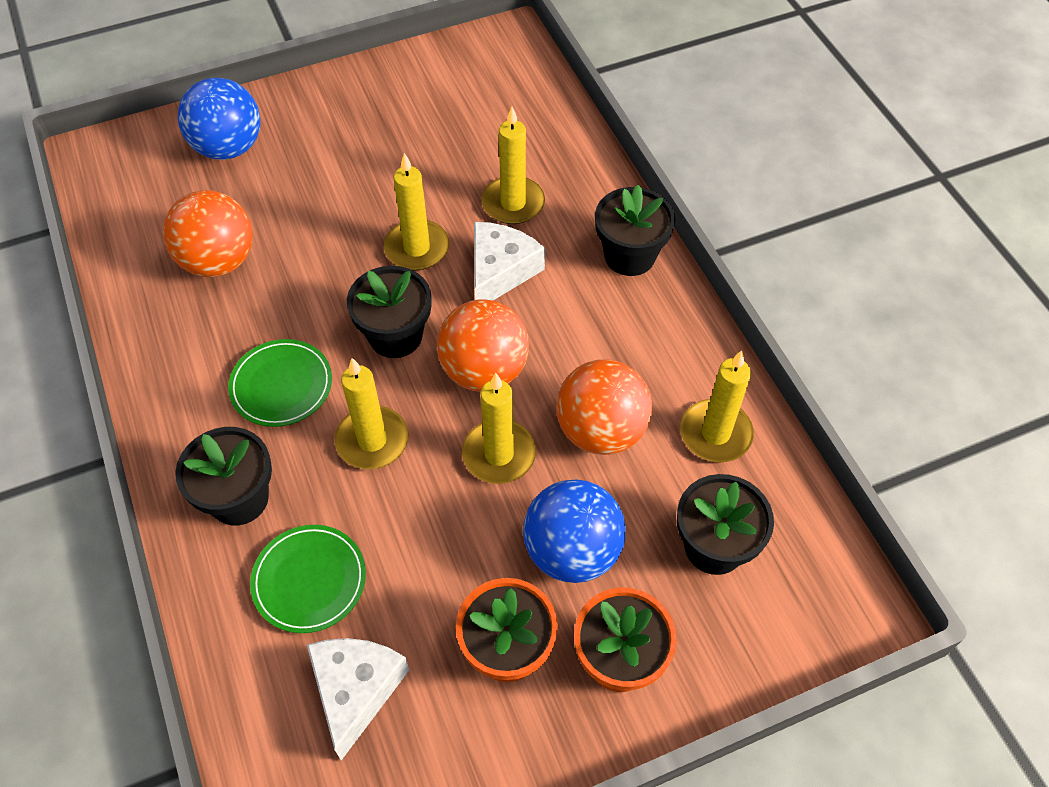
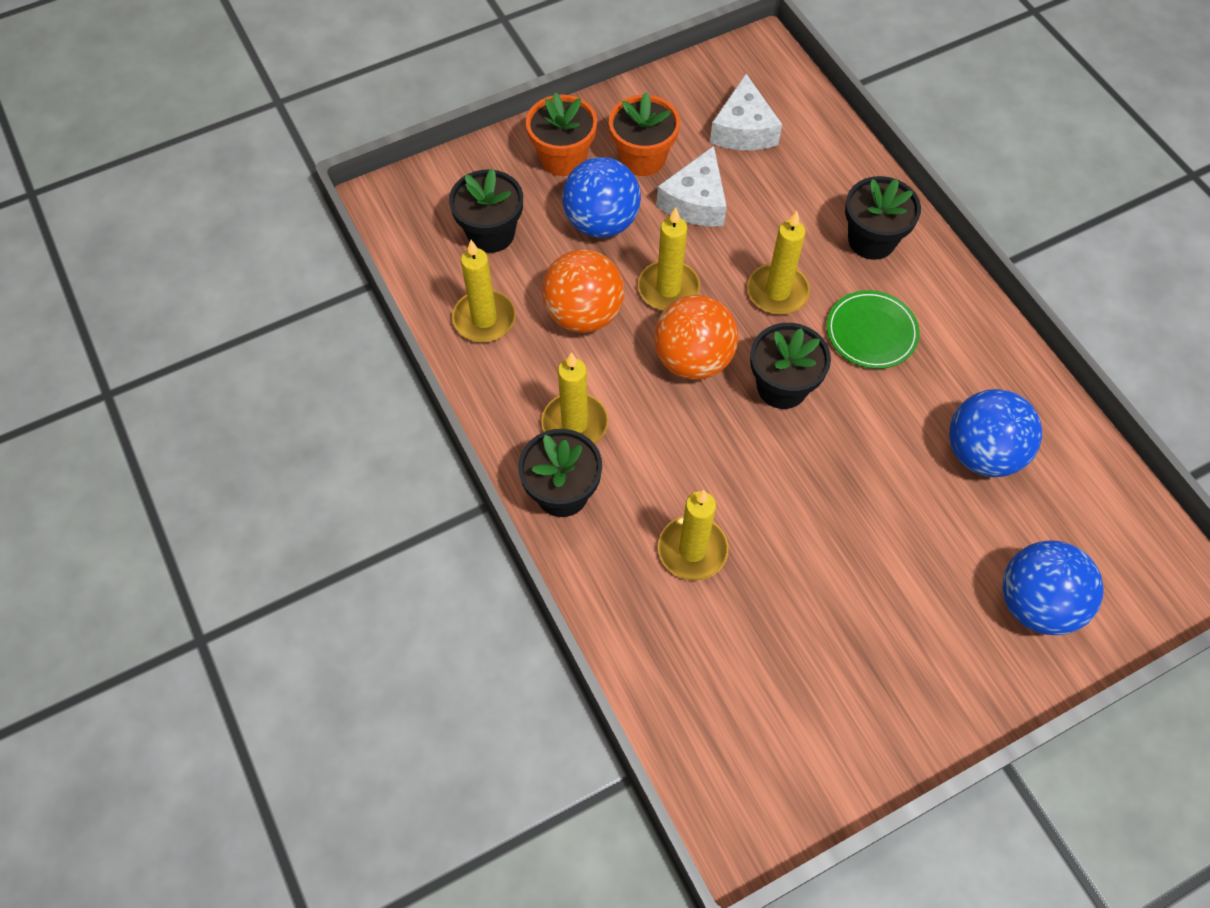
camera: 175 degrees right, 5 degrees up
(218, 261) = (982, 453): orange ball -> blue ball
(309, 580) = (796, 190): green plate -> none
(417, 248) = (784, 484): yellow candle -> yellow candle (574, 424)
(500, 271) = (694, 464): white cheese -> white cheese (696, 202)

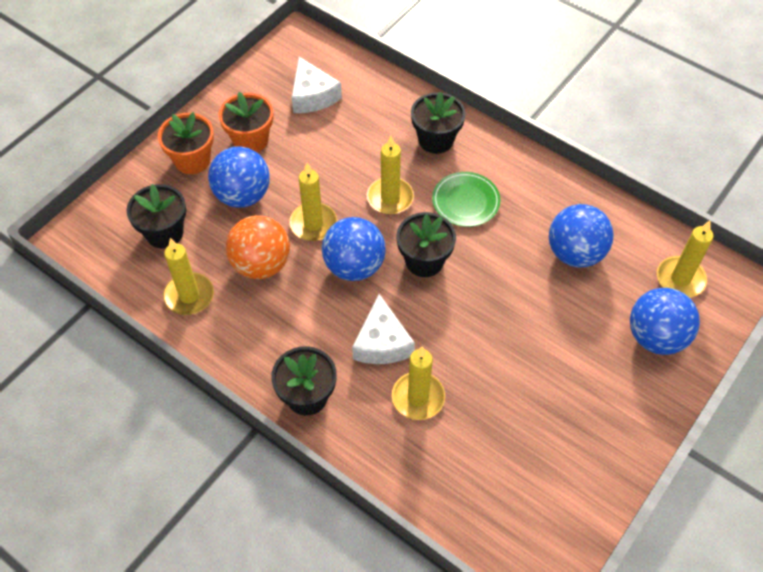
camera: 25 degrees left, 5 degrees down
(574, 424) = (292, 344): yellow candle -> yellow candle (680, 279)
(693, 359) = (354, 266): orange ball -> blue ball
(696, 202) = (303, 157): white cheese -> white cheese (382, 342)

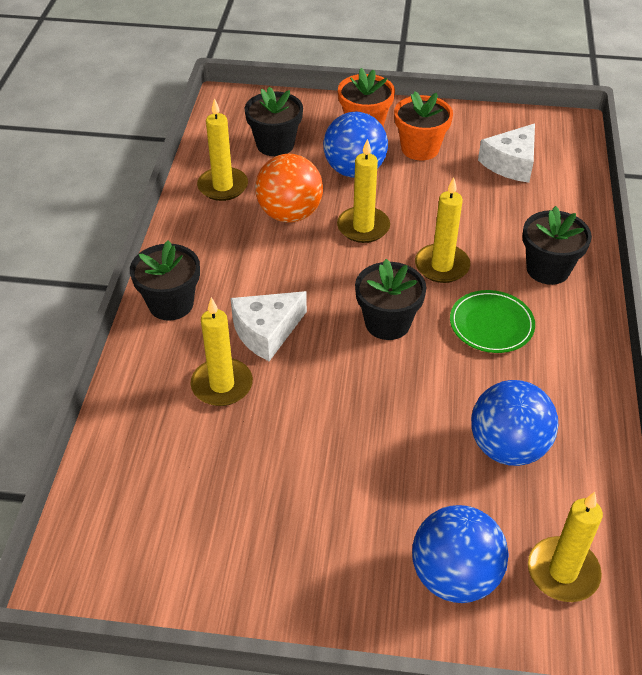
camera: 60 degrees right, 10 degrees down
(354, 266) = (338, 275): blue ball -> none

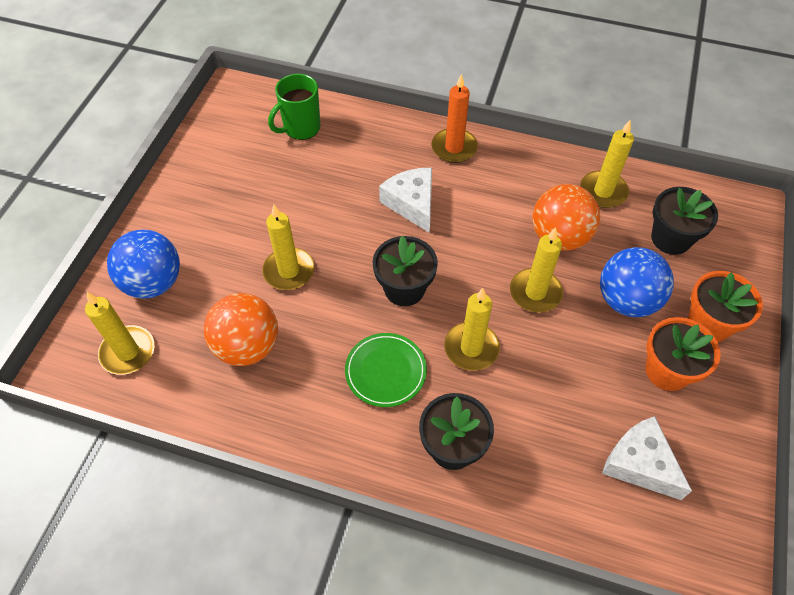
camera: 100 degrees right, 10 degrees up
(147, 467) = (301, 128): none -> green mug
(171, 304) = (454, 148): black flower pot -> orange candle
(222, 385) = (363, 172): yellow candle -> yellow candle (289, 271)
(508, 447) = (247, 346): blue ball -> orange ball

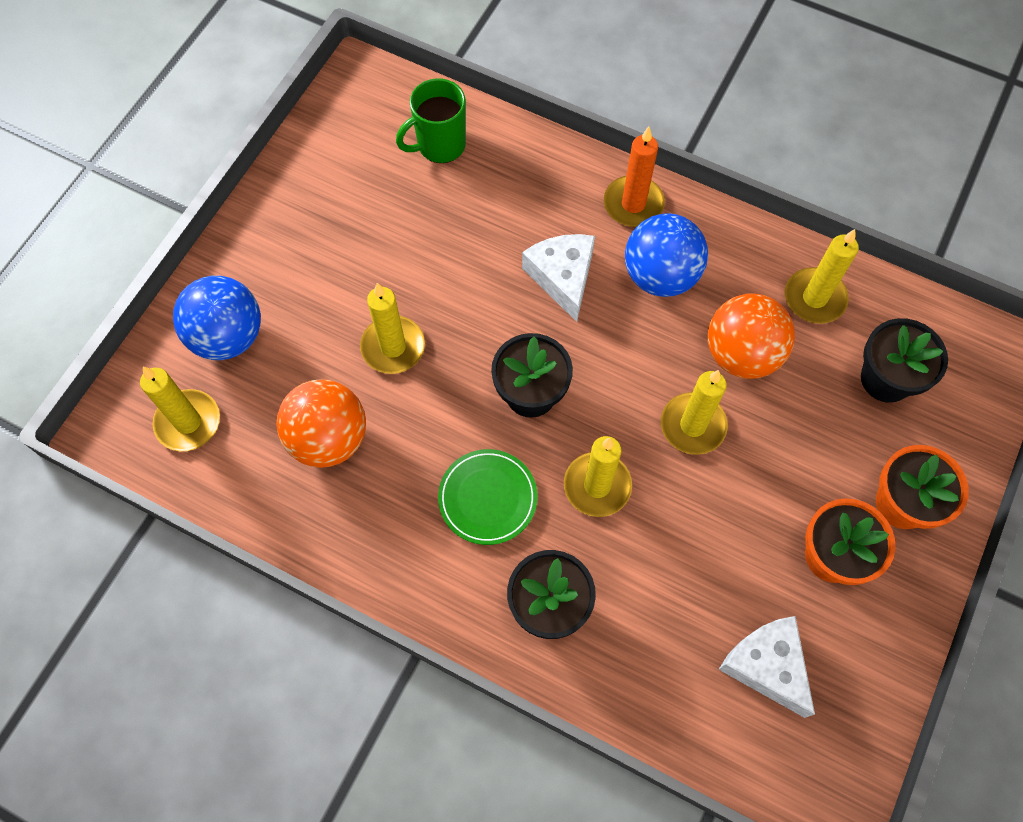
camera: 10 degrees right, 10 degrees up
(626, 300) = (805, 455): blue ball -> blue ball (660, 275)

